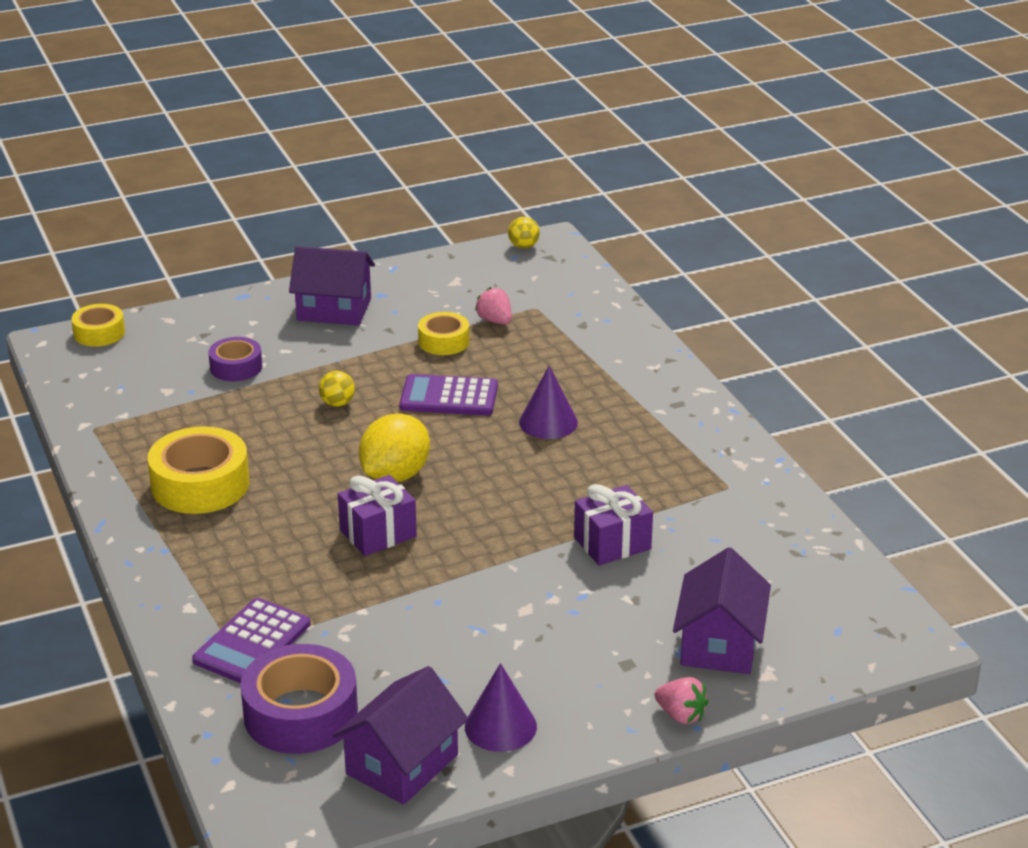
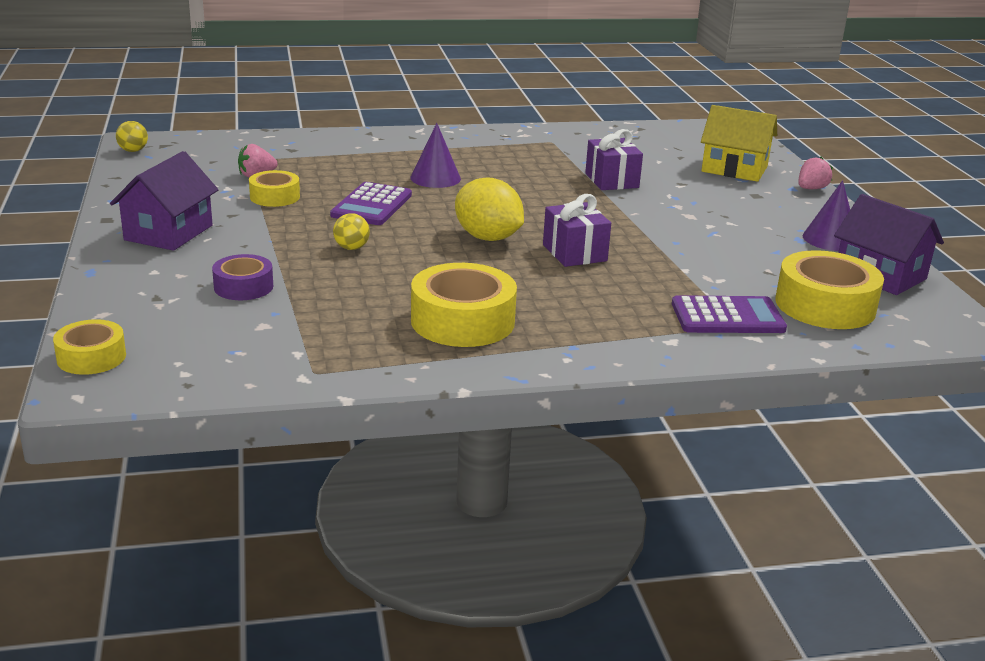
camera: 80 degrees left, 5 degrees down
(252, 642) = (727, 317): purple calculator -> purple calculator turned 45 degrees counterclockwise
(300, 714) = (825, 305): purple tape -> yellow tape
(719, 644) = (734, 169): purple house -> yellow house

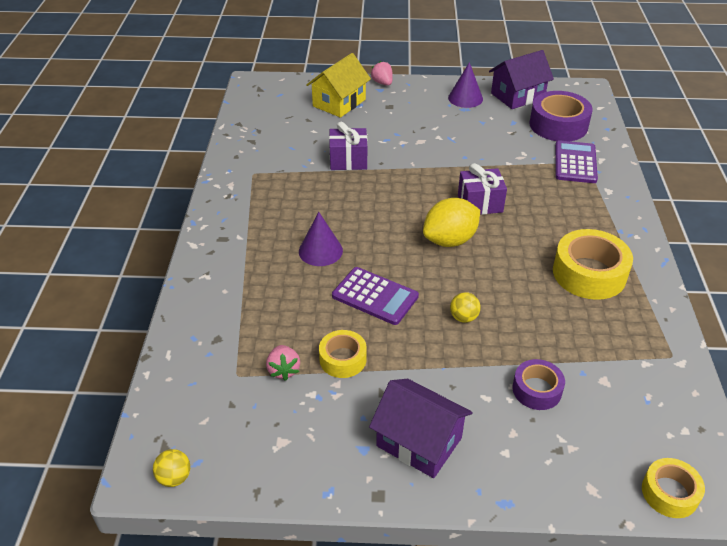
camera: 75 degrees left, 15 degrees up
(825, 305) = (558, 125): yellow tape -> purple tape

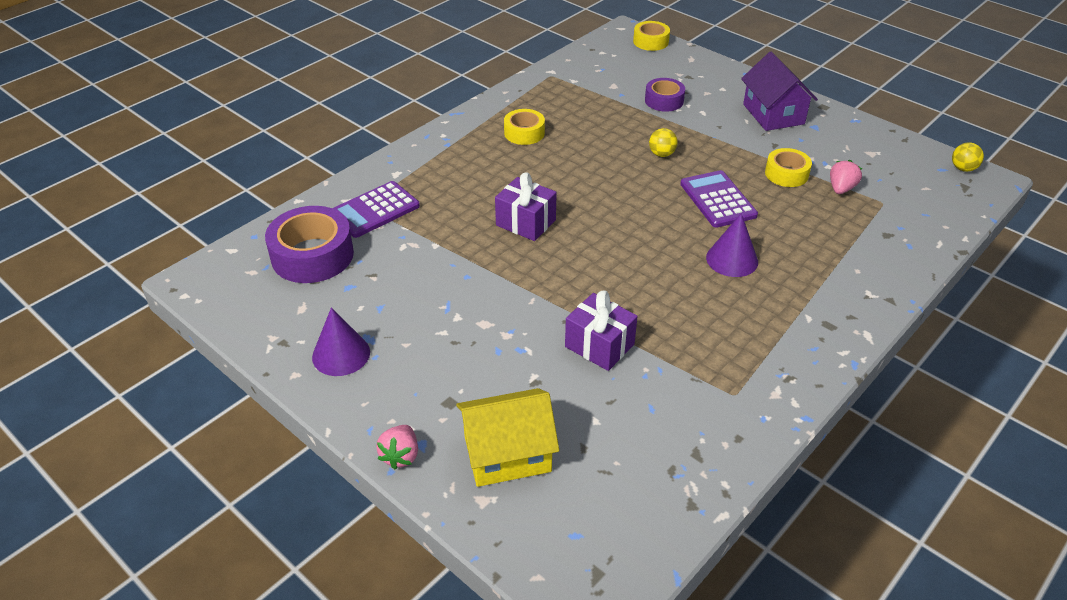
camera: 140 degrees left, 0 degrees up
(450, 240) = (599, 207): yellow lemon -> none
(517, 96) = (279, 318): purple house -> none
(589, 273) = (524, 133): yellow tape -> yellow tape, size x0.58

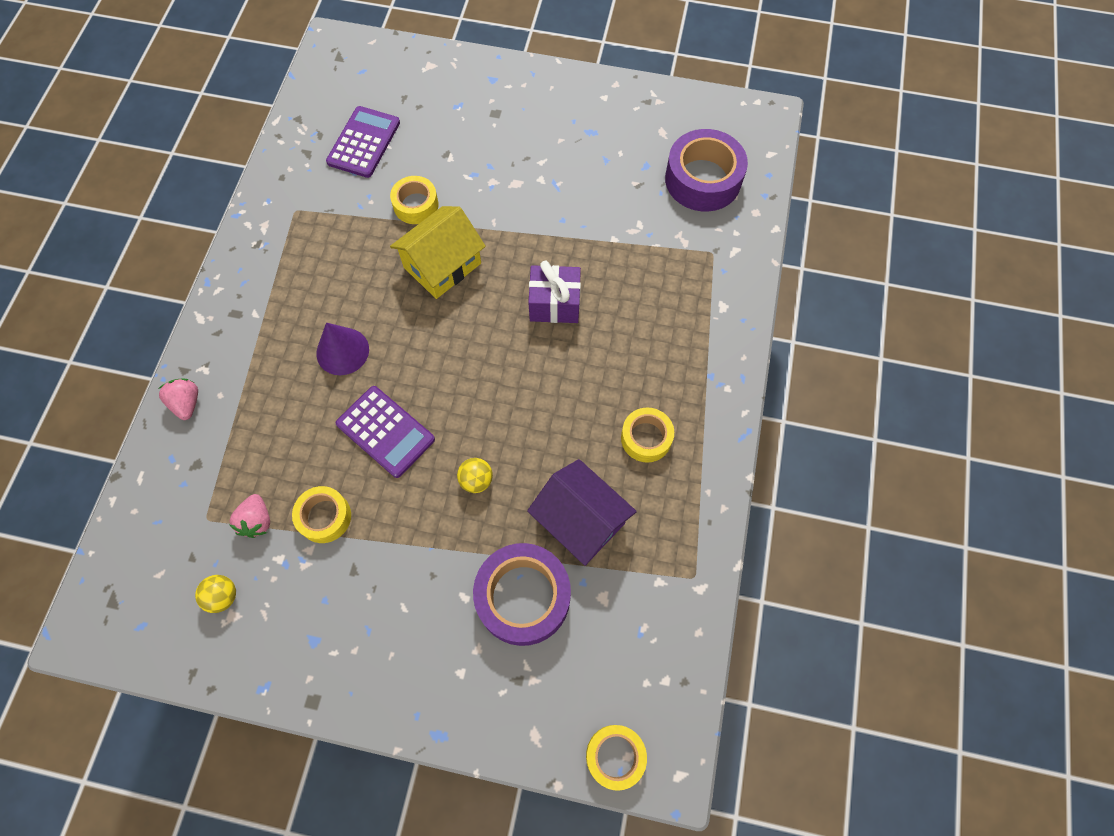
camera: 150 degrees right, 25 degrees up
(341, 354) = (598, 111): purple cone -> none
(375, 210) = (699, 251): purple calculator -> purple calculator (364, 142)
(400, 456) = (499, 67): pink strawberry -> pink strawberry (187, 403)
(507, 454) = (433, 97): yellow house -> yellow house (442, 265)
(599, 345) = (416, 205): purple gift -> yellow tape
(664, 101) = (523, 597): purple tape -> purple tape, size x1.71
(773, 114) = (374, 642): purple house -> purple house (580, 520)
(963, 168) = (114, 641): yellow ball -> yellow ball (223, 596)

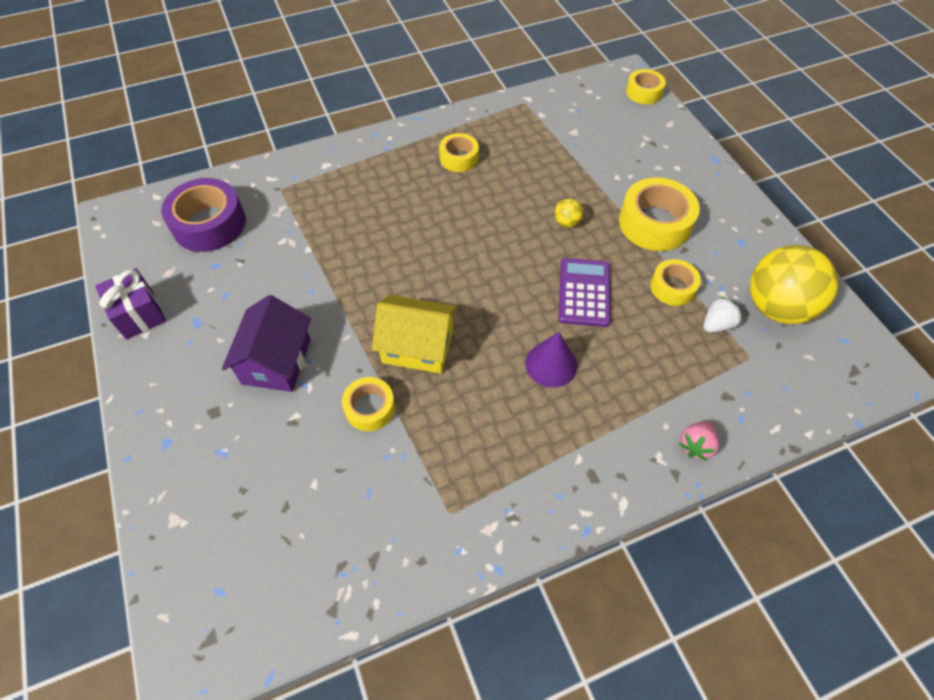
camera: 125 degrees left, 10 degrees down
(223, 596) = (776, 307): yellow ball -> yellow ball, size x2.45
(257, 521) = (716, 324): pink strawberry -> white strawberry
(364, 142) = (324, 510): purple calculator -> none
(407, 570) = (654, 223): none -> yellow tape
(523, 597) = (610, 163): purple tape -> none
(554, 304) = (396, 254): purple gift -> purple gift (139, 314)
(580, 520) = (541, 161): purple house -> purple house (276, 361)

